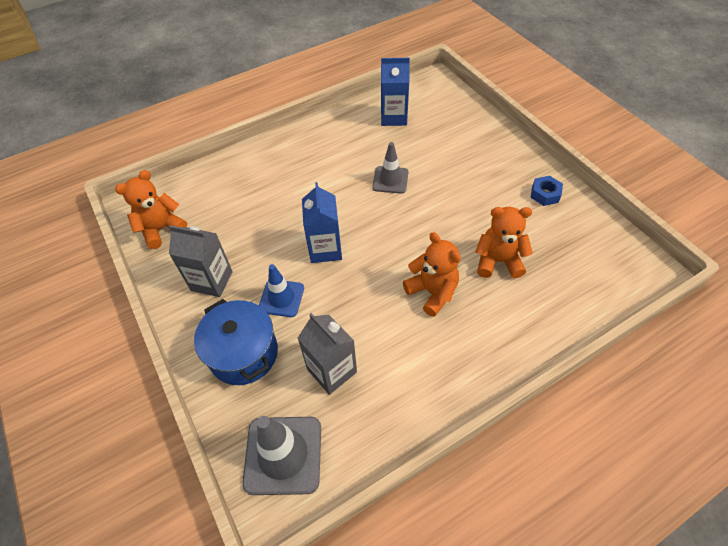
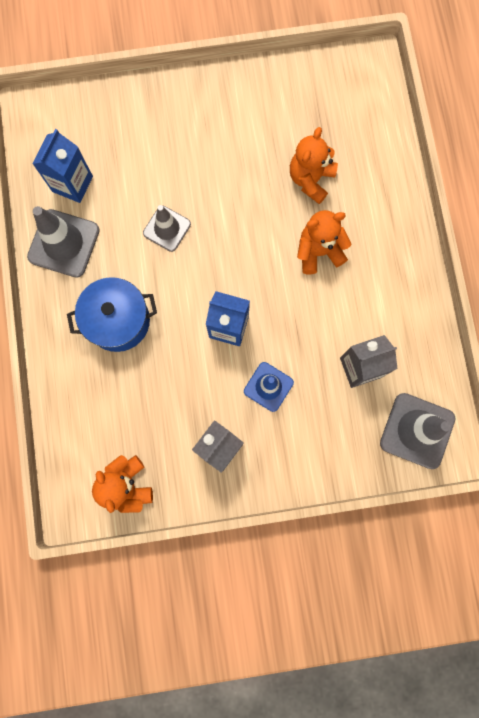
camera: 70 degrees left, 25 degrees up
(243, 353) = (313, 438): blue pot -> blue pot (118, 321)
(344, 128) = (64, 243): none -> grey traffic cone
(545, 194) = (254, 95): blue nut -> none

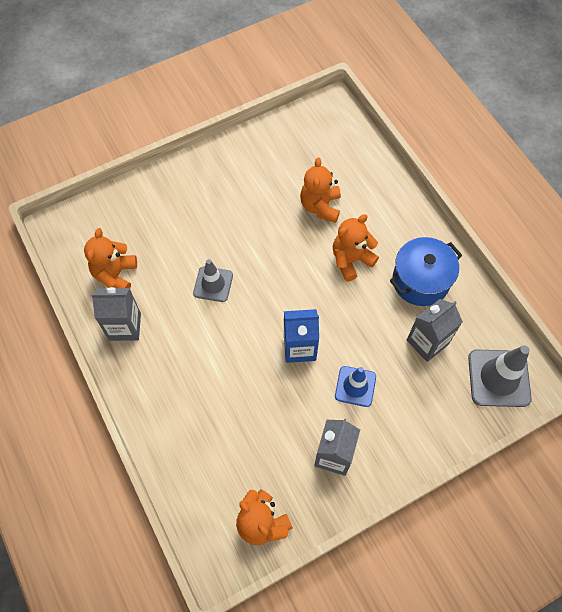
camera: 20 degrees left, 15 degrees down
(64, 243) = (125, 326): grey traffic cone -> grey carton
(72, 184) = (115, 274): blue carton -> orange teddy bear
(118, 321) = (198, 376): blue pot -> blue pot (420, 281)

